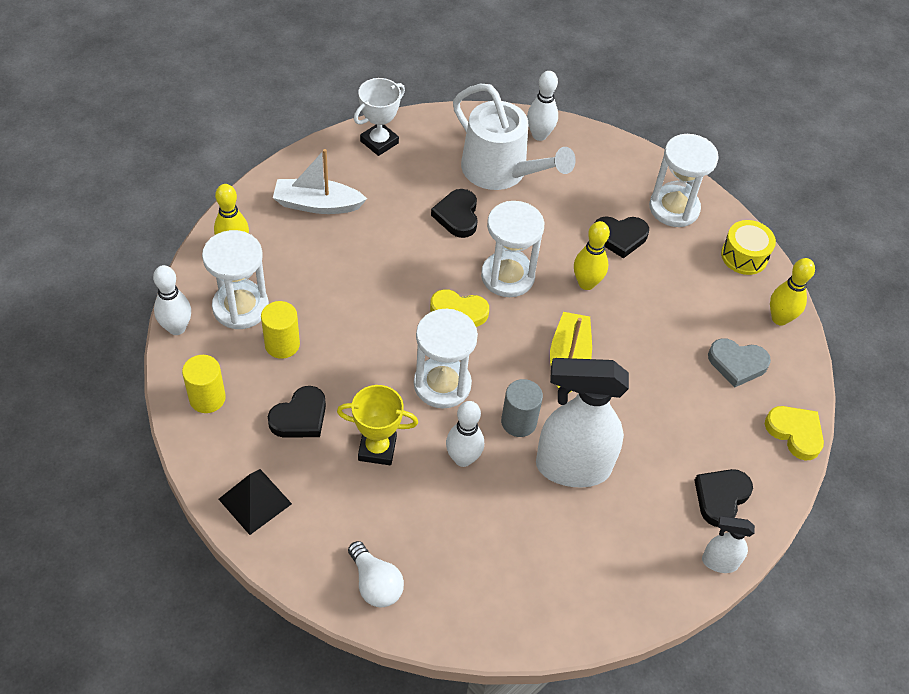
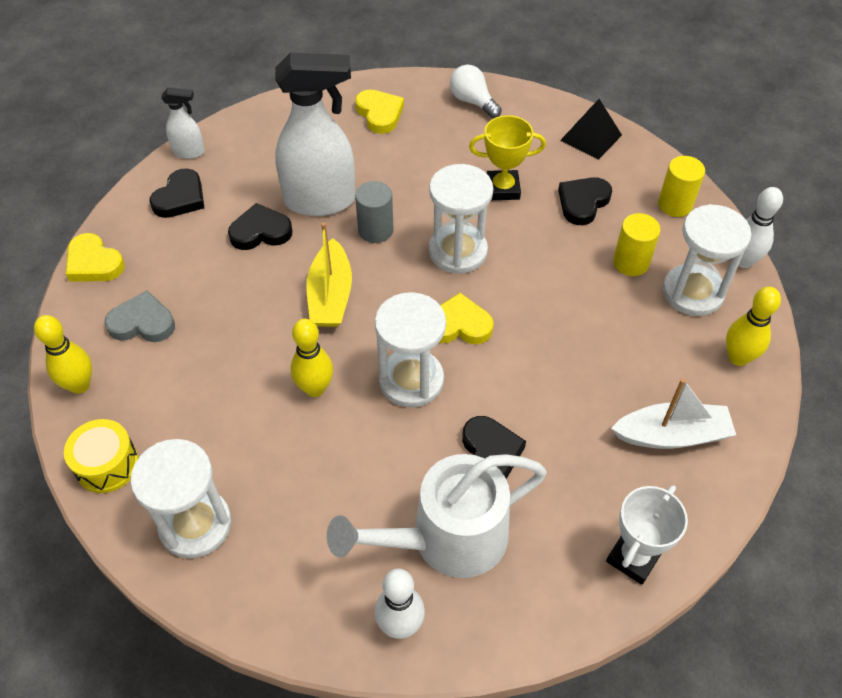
camera: 175 degrees right, 0 degrees up
(463, 458) = (422, 193): white bowling pin -> none
(493, 583) = (379, 114): none -> yellow heart
(501, 172) = (446, 539): white watering can -> white watering can turned 60 degrees counterclockwise
(620, 237) = (273, 462): black heart -> black heart (260, 232)

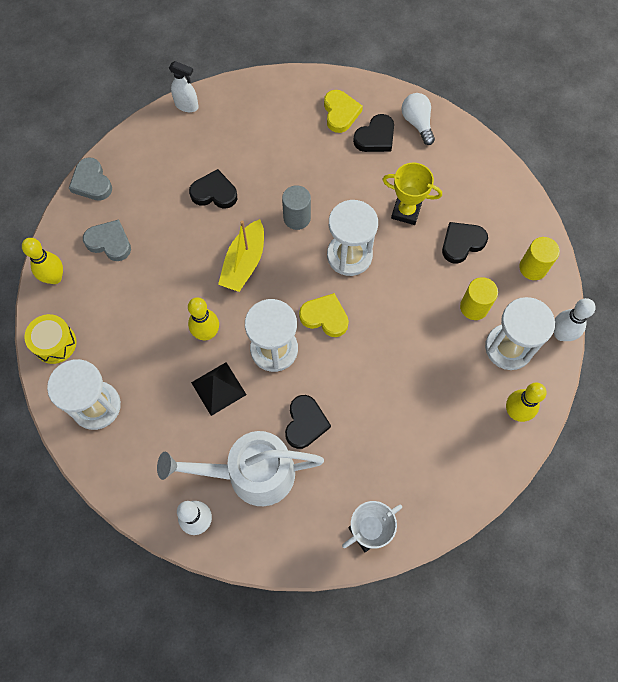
camera: 20 degrees right, 15 degrees up
(94, 263) = (92, 182): yellow heart -> grey heart
(180, 198) = (167, 145): black heart -> black heart (375, 137)
(321, 201) = (267, 179): white spray bottle -> none
(591, 137) = (496, 186): black pyramid -> black pyramid (218, 388)
(671, 435) = (437, 454): white boat -> none

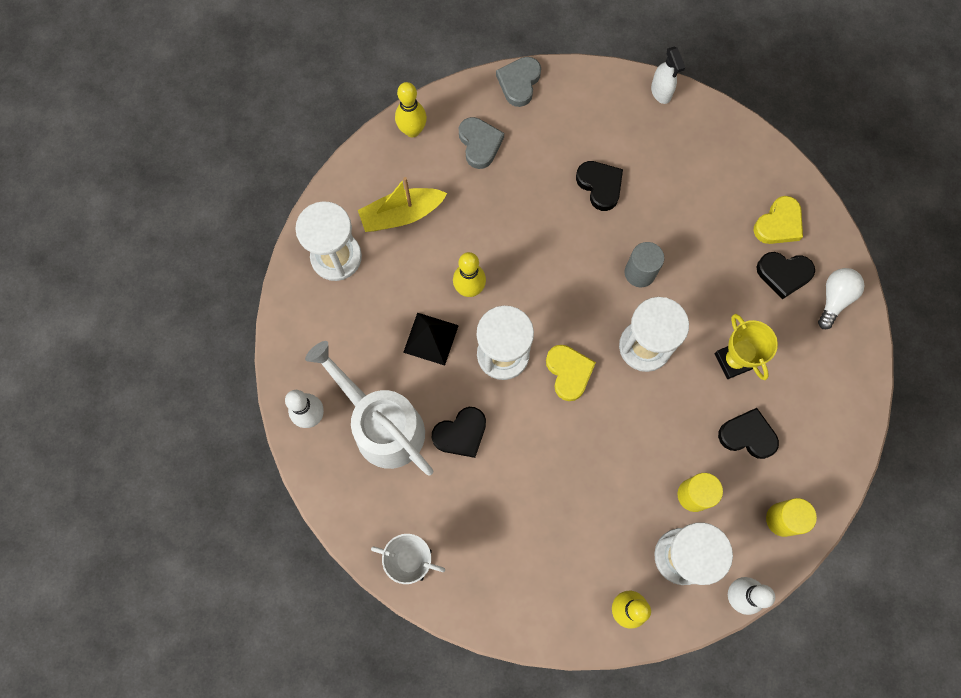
camera: 50 degrees right, 5 degrees up
(55, 343) = (359, 180): yellow drum -> none
(244, 263) = (558, 265): yellow boat -> yellow boat (402, 215)

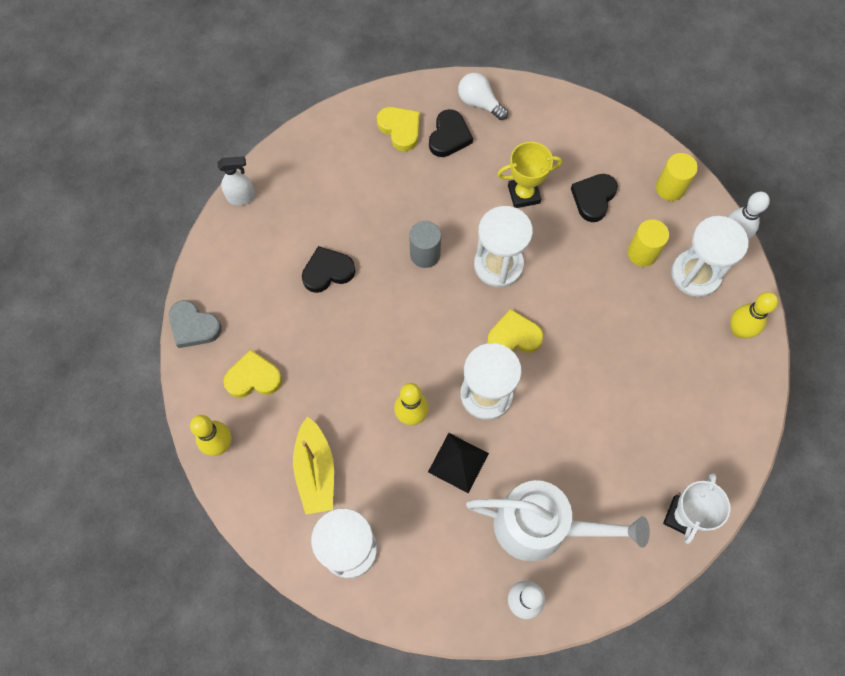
camera: 80 degrees left, 5 degrees down
(382, 425) = (542, 526): white watering can -> white watering can turned 135 degrees counterclockwise
(461, 434) = (561, 448): black heart -> none
(479, 144) = (253, 378): grey heart -> yellow heart

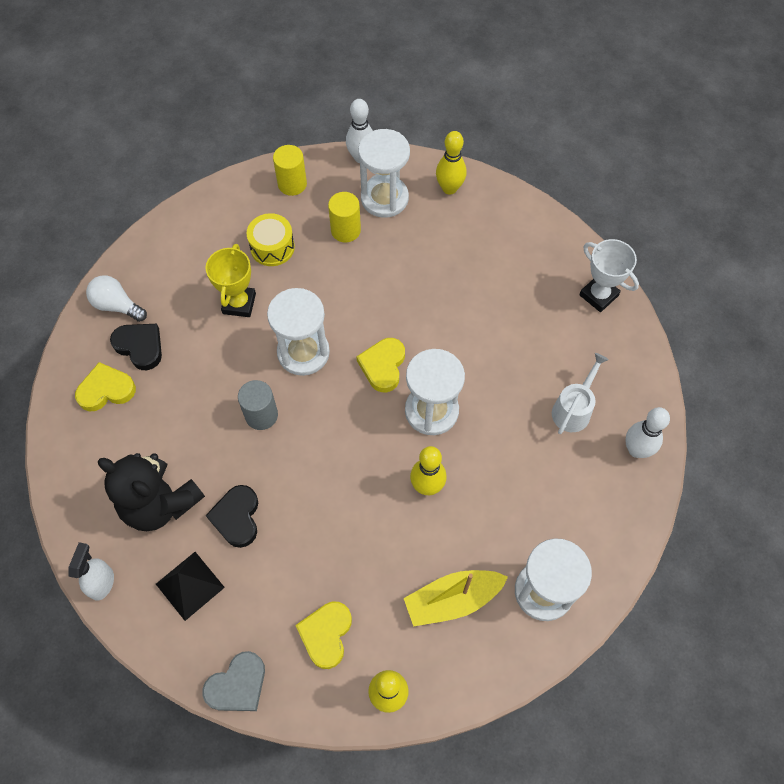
camera: 70 degrees left, 5 degrees down
(315, 471) = (452, 600): yellow boat -> yellow boat turned 150 degrees clockwise
(319, 210) = (160, 503): none -> black teddy bear
(458, 462) = (490, 459): black pyramid -> black pyramid (190, 585)
(479, 103) = (117, 305): white light bulb -> white light bulb turned 60 degrees clockwise
(542, 526) = (573, 409): white watering can -> white watering can, size x0.55
(593, 198) = (272, 247): black heart -> yellow drum

